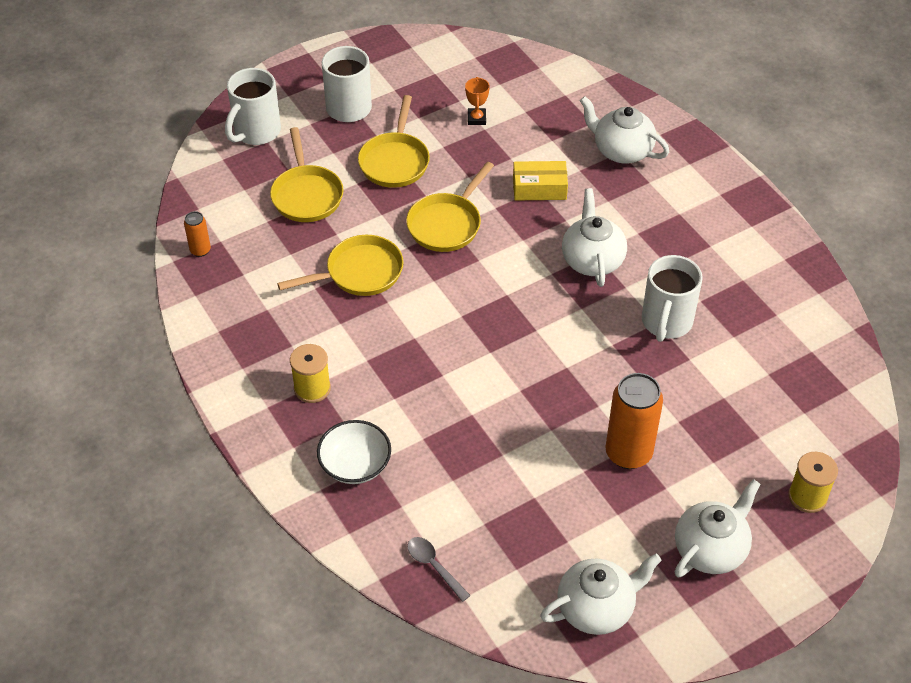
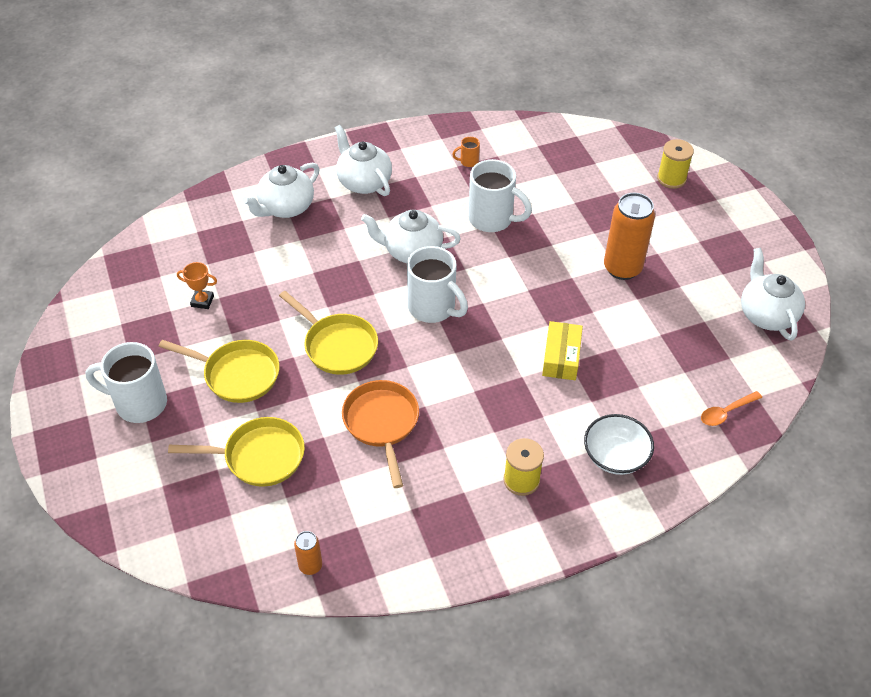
camera: 80 degrees left, 0 degrees up
(256, 132) = (144, 494): white mug -> white mug (433, 308)
(359, 273) = (382, 423): yellow pan -> orange pan
(434, 566) = (726, 412): grey spoon -> orange spoon
(539, 188) = (313, 271): yellow box -> yellow box (561, 357)
(711, 549) = (715, 239): white teapot -> white teapot (363, 182)
(754, 289) = (468, 161): none -> orange mug

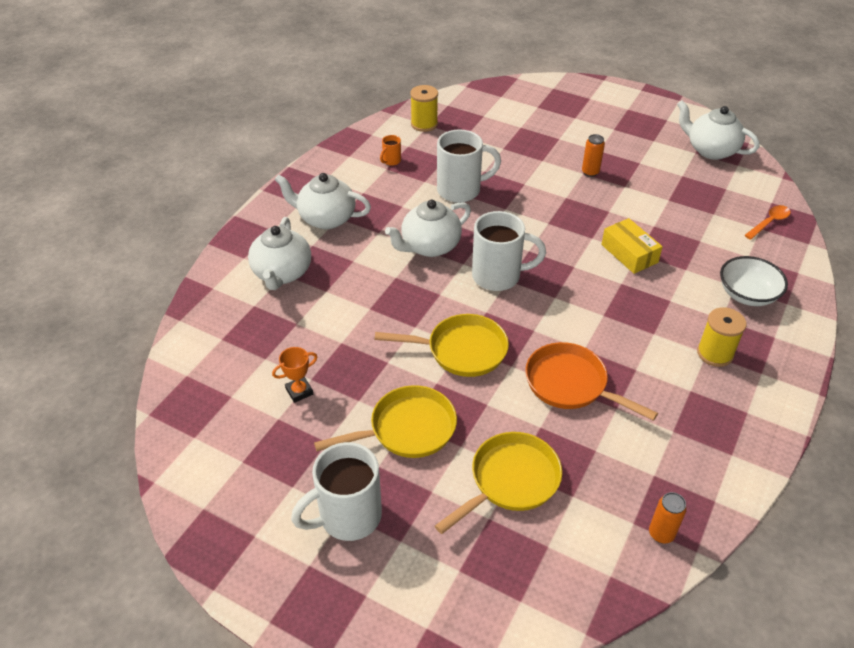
camera: 40 degrees left, 5 degrees down
(622, 268) = (590, 172): orange can -> orange can, size x0.49
(671, 179) = (546, 100): yellow spool -> yellow spool (424, 124)
(726, 412) = (769, 222): orange spoon -> orange spoon turned 150 degrees counterclockwise

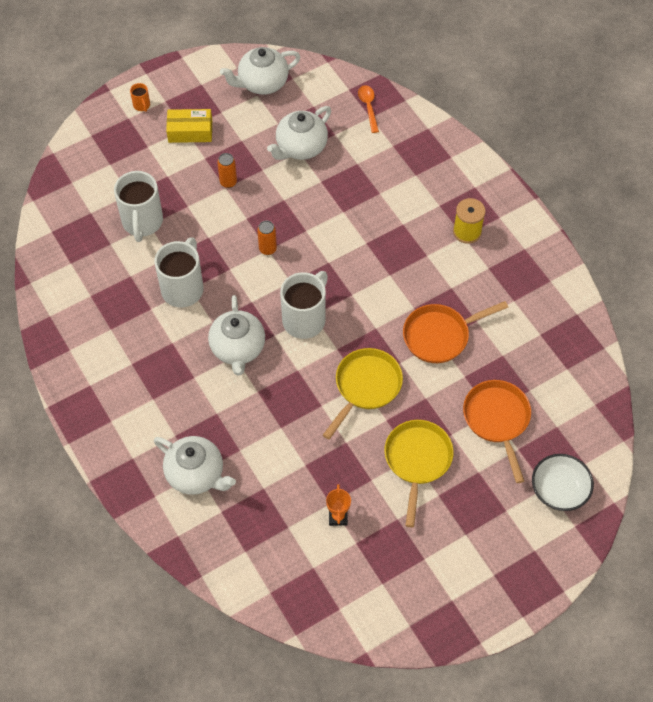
camera: 60 degrees left, 15 degrees up
(326, 218) = (147, 409): white teapot -> white teapot (300, 147)
(348, 517) = (469, 534): white mug -> white mug (142, 222)
(391, 161) = (103, 320): orange mug -> orange mug (142, 105)
(424, 124) = (67, 266): yellow spool -> none
(510, 481) = (497, 420): yellow pan -> orange pan
(629, 253) = (339, 217): yellow box -> yellow box (190, 131)
(661, 534) = (582, 358): orange can -> orange can (267, 249)
(747, 294) = (428, 174): white bowl -> white bowl (559, 490)

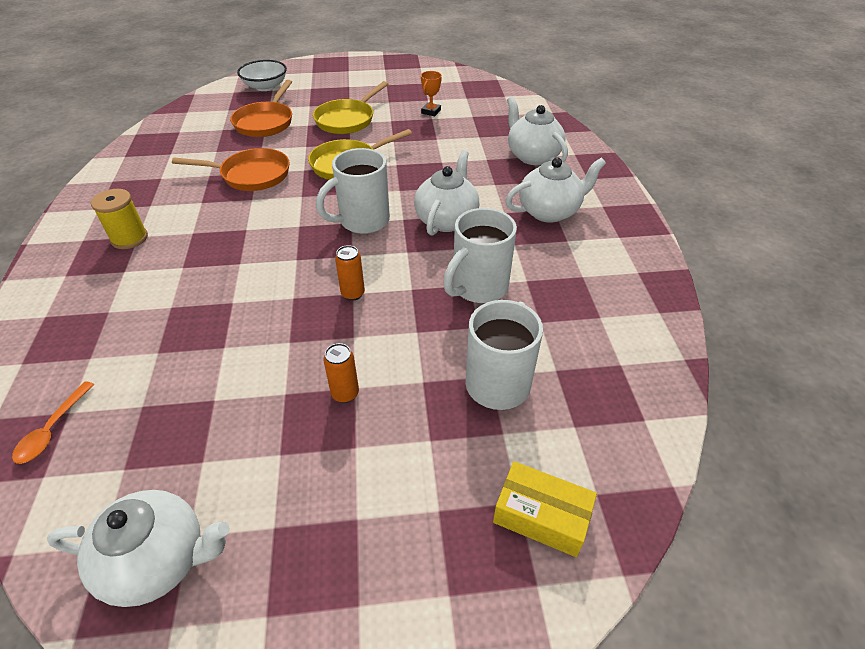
camera: 155 degrees left, 15 degrees down
(142, 105) = (409, 616): orange mug -> none
(190, 131) = (350, 509): yellow box -> yellow box (541, 516)
(300, 147) = (206, 405): white teapot -> white teapot (549, 211)

